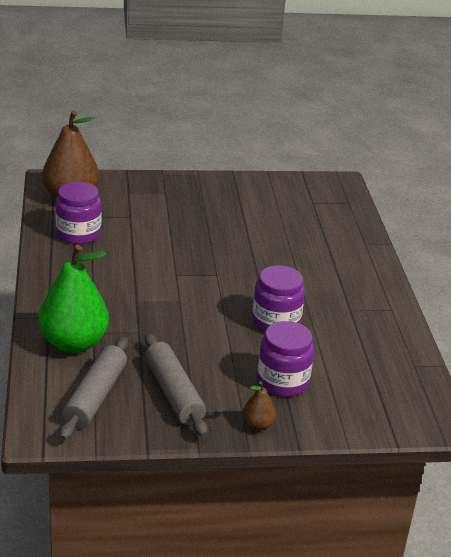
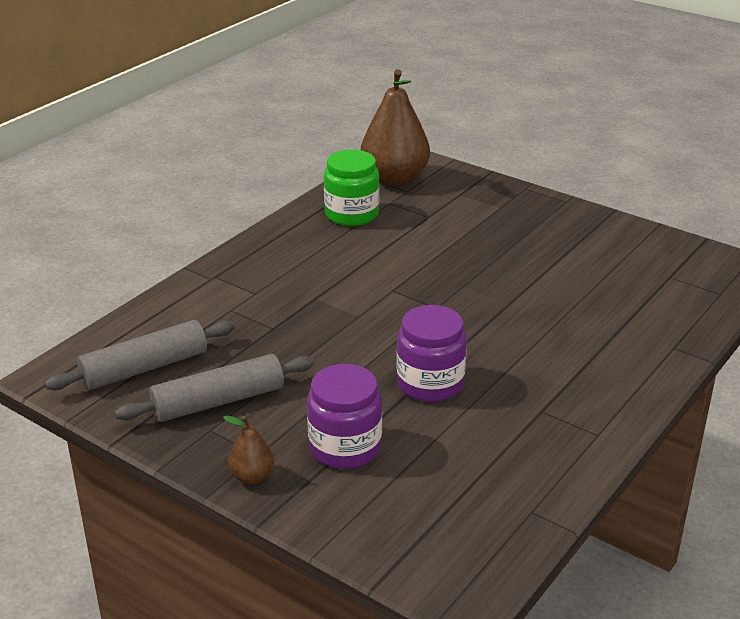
camera: 45 degrees right, 0 degrees up
(74, 343) = (199, 311): green pear -> none
(78, 234) = (351, 214): purple jar -> green jar
(173, 393) = (218, 401): grey rolling pin -> grey rolling pin turned 45 degrees clockwise

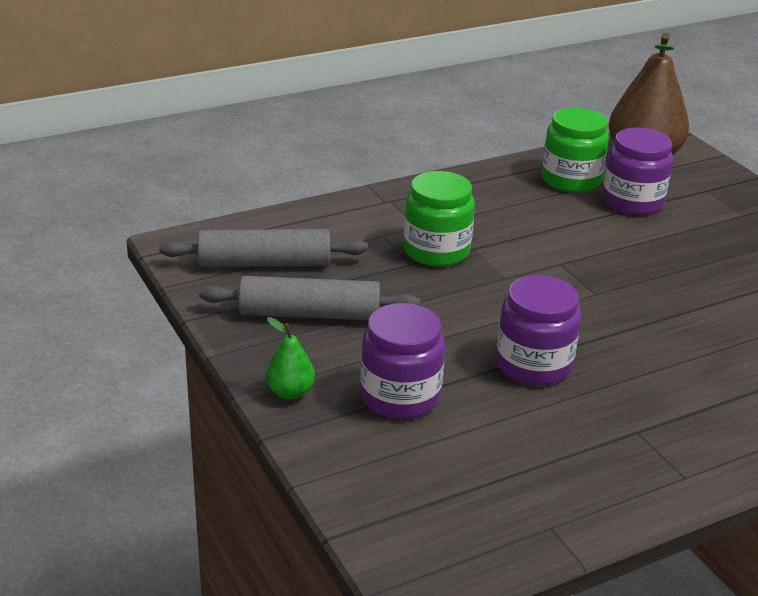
camera: 25 degrees right, 0 degrees up
(252, 476) = (290, 392): brown pear -> green pear
(286, 310) = (436, 251): none -> green jar
(412, 220) = (632, 202): none -> purple jar

